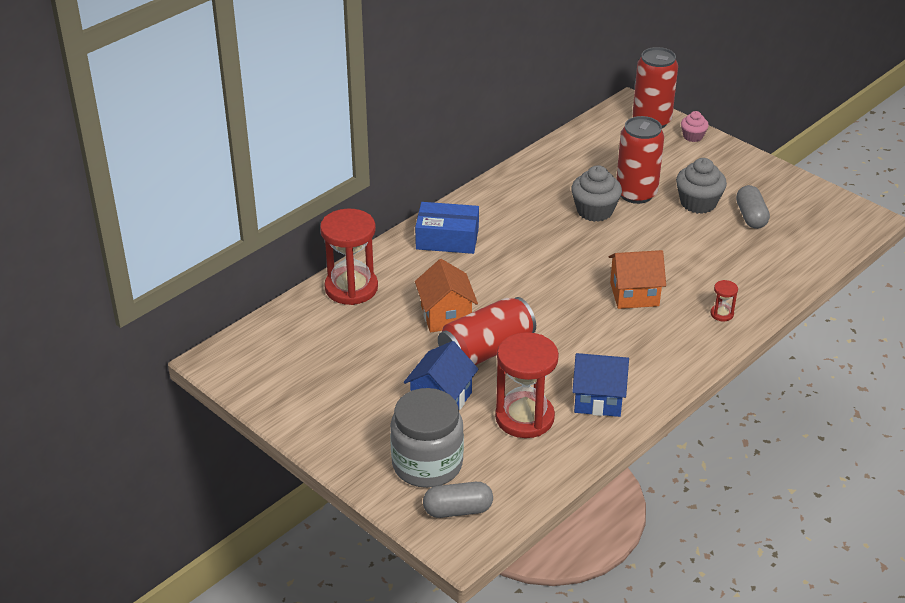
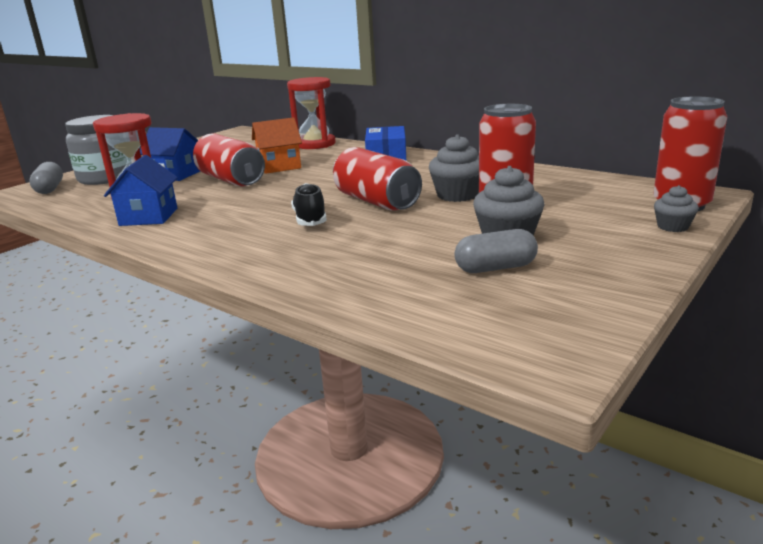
camera: 85 degrees right, 15 degrees down
(597, 255) = (376, 201): none -> red can
(634, 294) = (310, 219): orange house -> black shoe
(693, 136) = (672, 227): pink cupcake -> grey cupcake
(722, 314) = (271, 260): red hourglass -> none

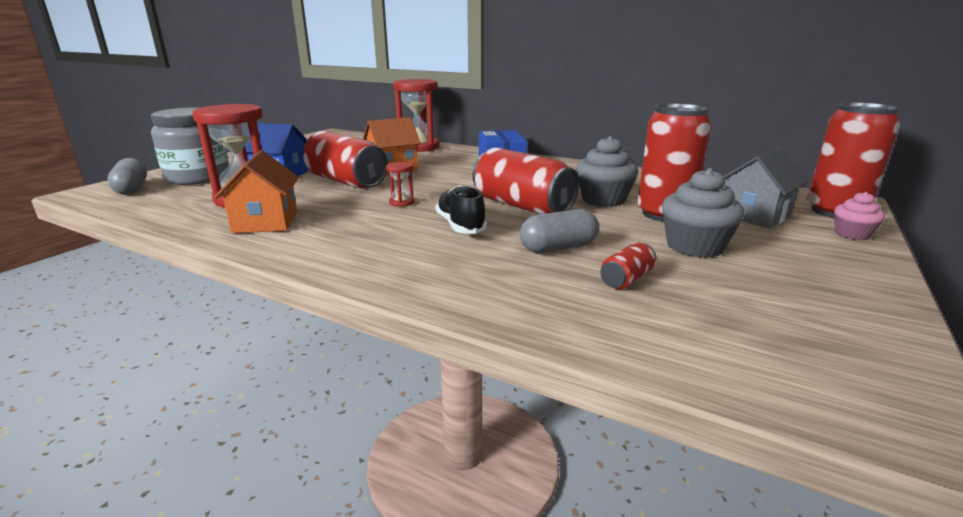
camera: 10 degrees left, 0 degrees up
(149, 217) = (265, 222): blue house -> orange house
(270, 199) = (401, 202): none -> red hourglass
(422, 264) = (626, 279): none -> red can
(495, 268) = (714, 284): grey capsule -> grey capsule (558, 248)
(592, 209) = (754, 215): none -> grey house
(672, 227) = (852, 234): grey cupcake -> pink cupcake

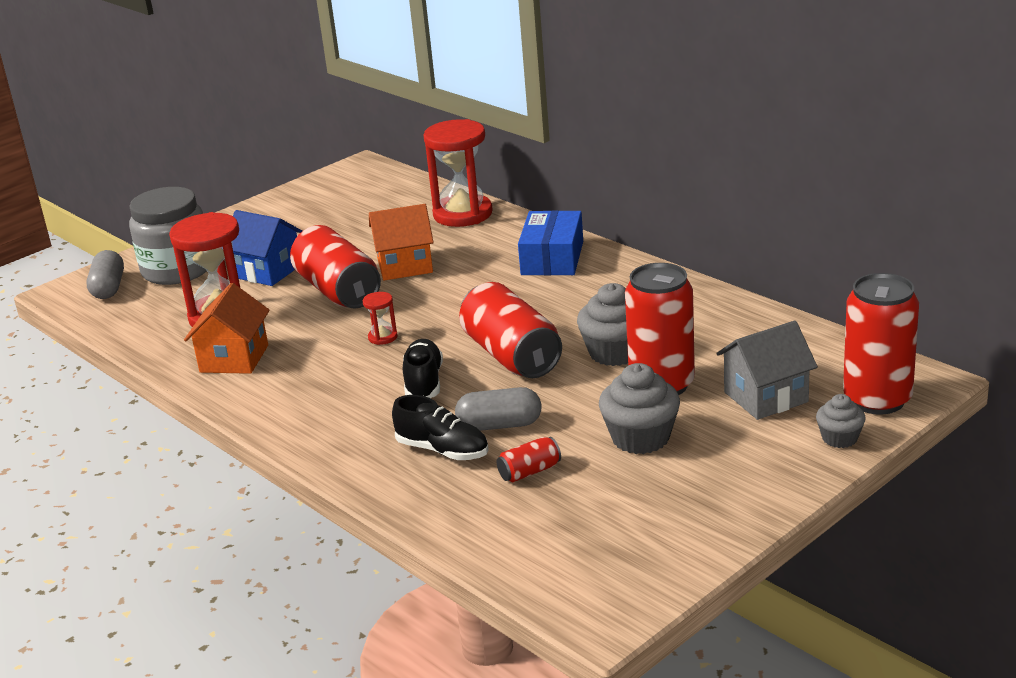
camera: 20 degrees right, 5 degrees up
(521, 270) = (442, 450): none -> black shoe
(852, 234) = (839, 438): pink cupcake -> grey cupcake

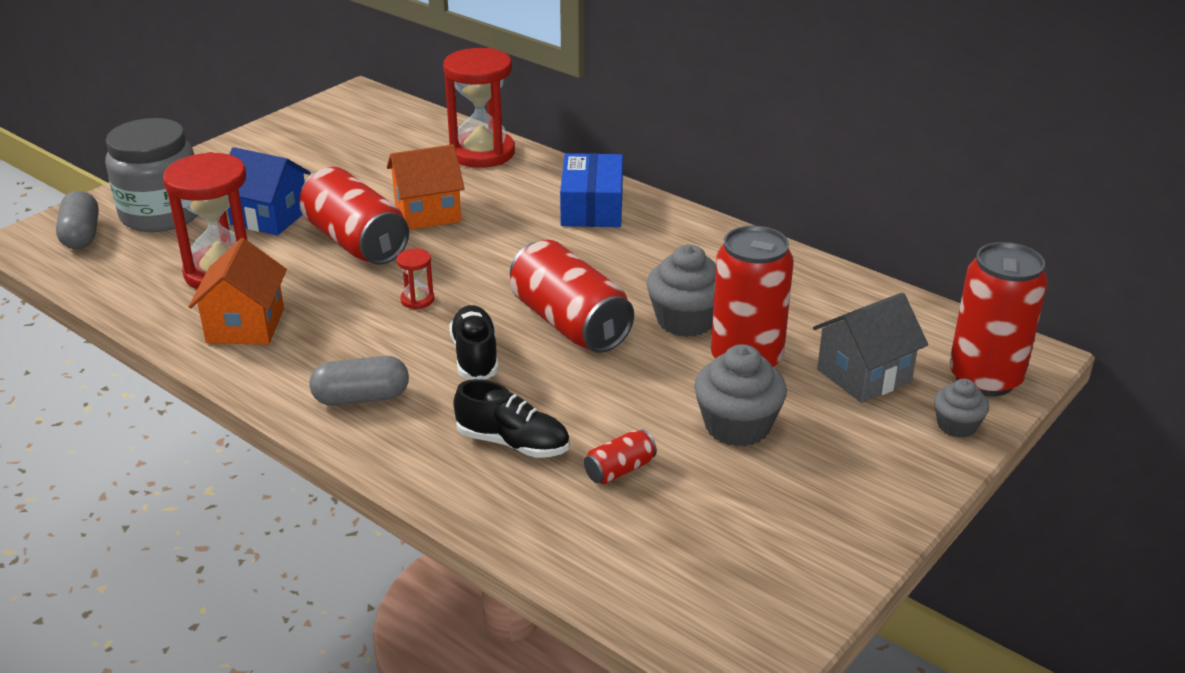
camera: 10 degrees left, 5 degrees up
(499, 425) = (573, 410): grey capsule -> grey capsule (361, 398)

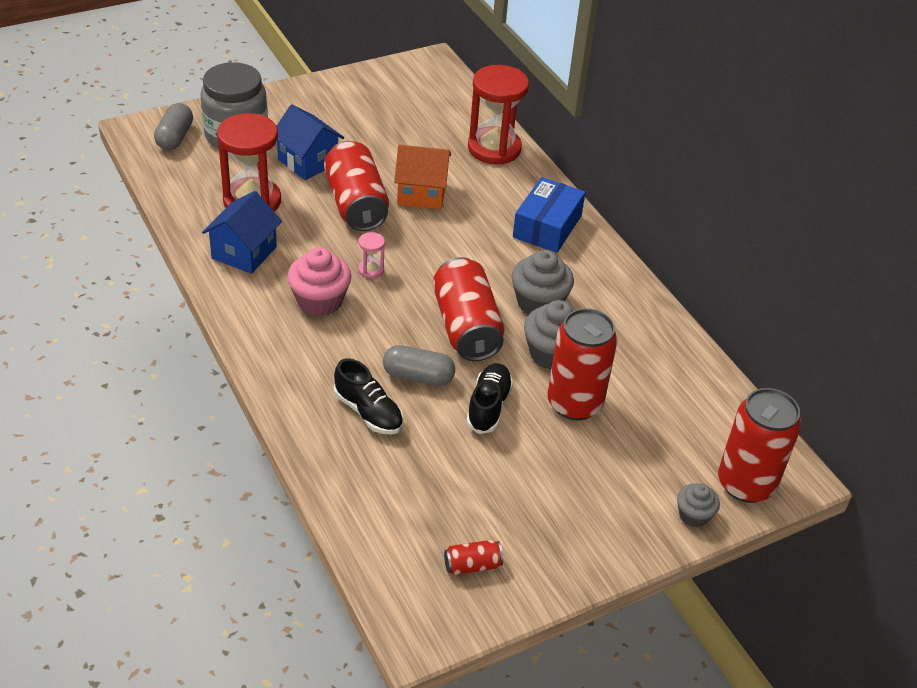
camera: 20 degrees right, 10 degrees up
(245, 326) = (244, 252): orange house -> blue house
(361, 398) = (289, 339): grey capsule -> grey capsule (418, 376)
(375, 348) = (320, 301): none -> pink cupcake
(417, 300) = (371, 270): red hourglass -> pink hourglass
(475, 356) = (383, 332): black shoe -> black shoe (488, 406)
(619, 470) = (427, 460): red can -> red can (472, 565)
(737, 426) = (531, 455): grey cupcake -> grey cupcake (539, 303)
(864, 375) = (654, 447): grey house -> none

